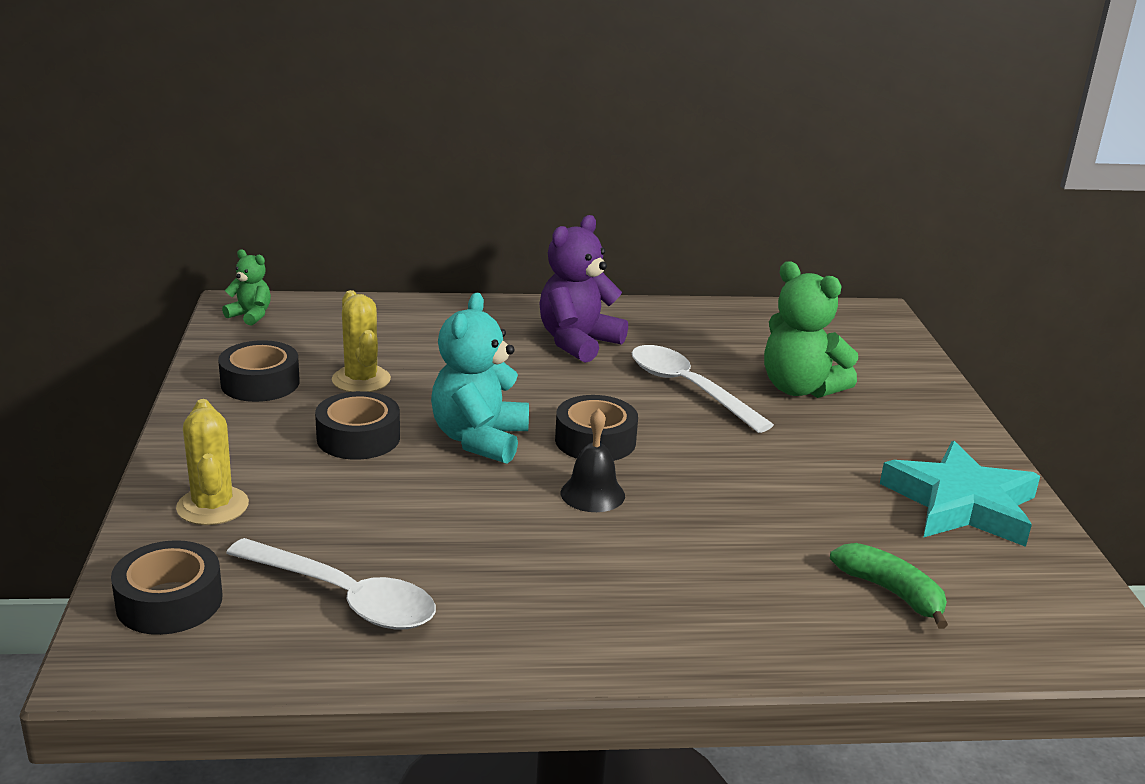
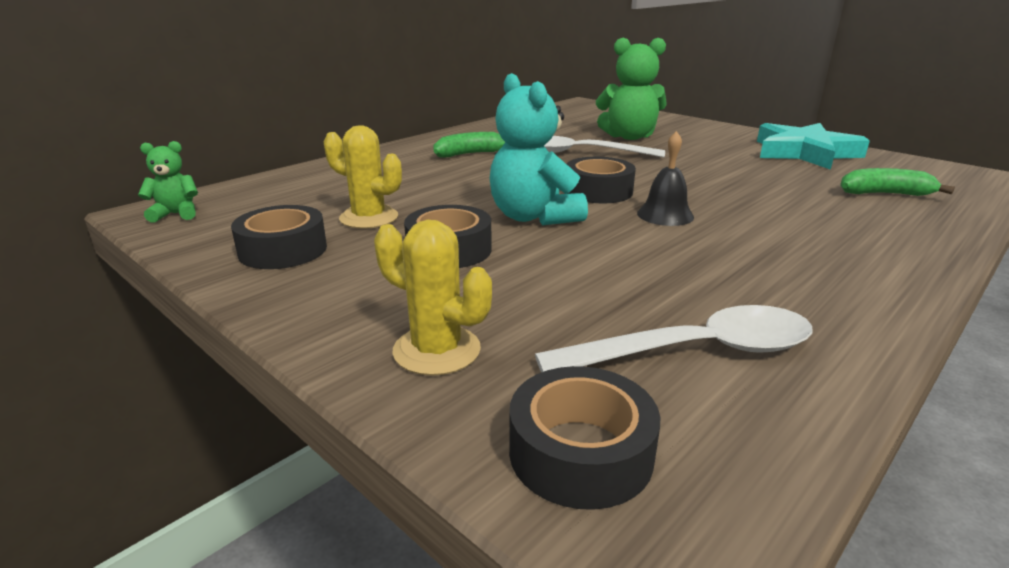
camera: 40 degrees left, 0 degrees up
(578, 343) = (470, 154): purple teddy bear -> green banana

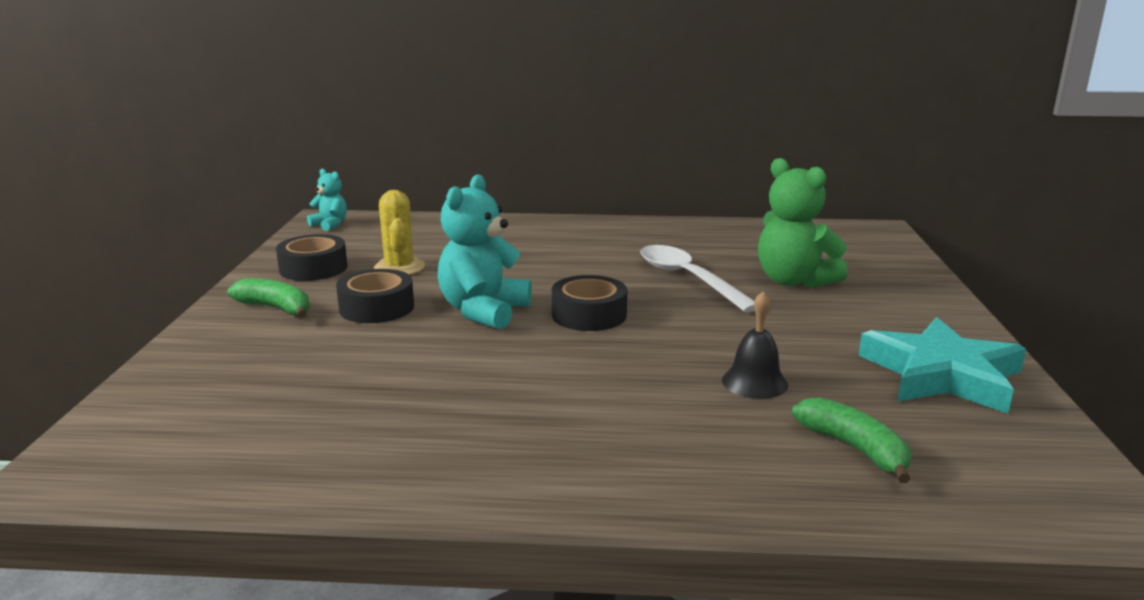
camera: 50 degrees right, 5 degrees down
(176, 214) = (330, 225): green teddy bear -> turquoise teddy bear
(436, 350) = (223, 353): yellow cactus -> none
(470, 154) = (598, 246): green banana -> green banana (276, 308)
(580, 452) = (141, 426): black tape -> none
(665, 215) = (572, 355): black bell -> black bell (754, 382)
(695, 351) = (302, 429): white spoon -> none

